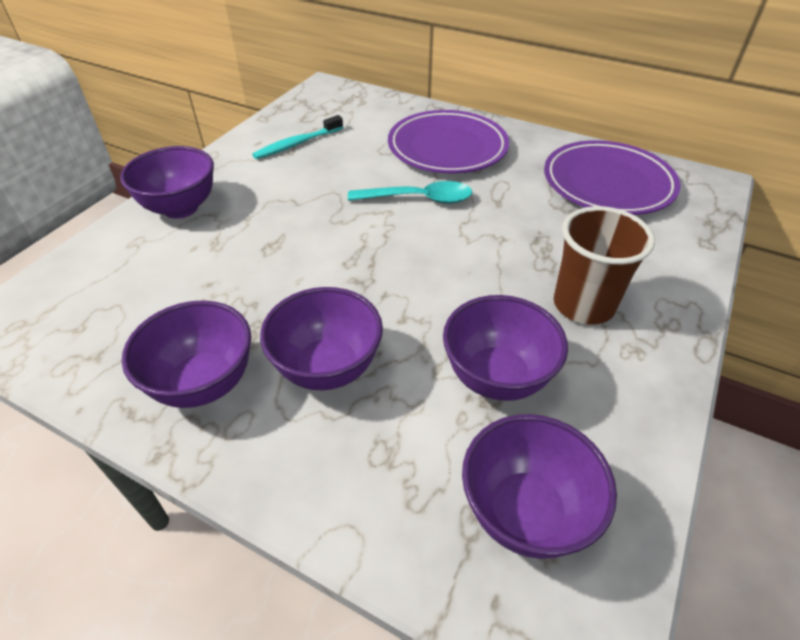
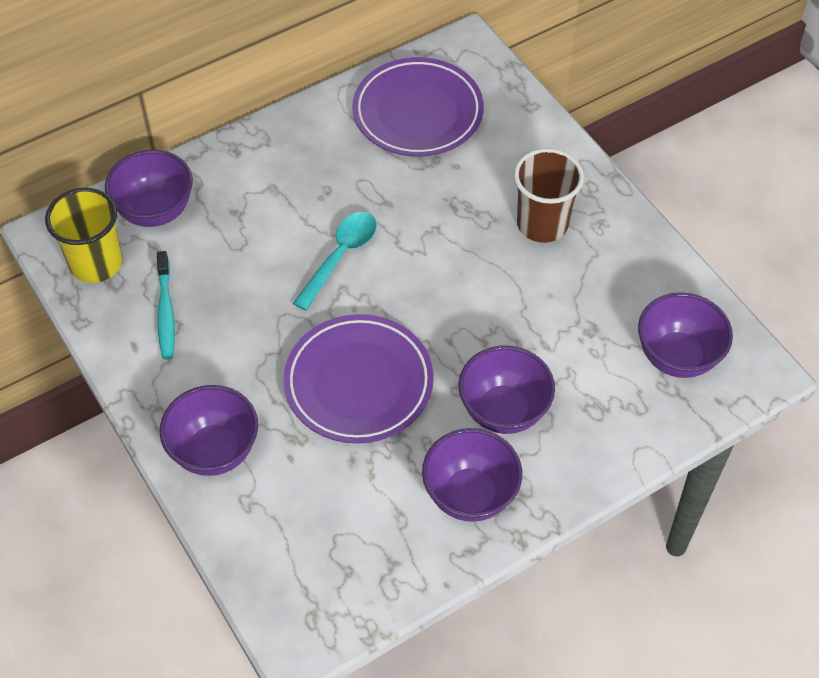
camera: 60 degrees left, 10 degrees up
(316, 107) = (96, 263): none -> yellow cup
(447, 148) = (273, 192): purple plate -> purple plate (358, 383)
(496, 377) = (574, 314): purple bowl -> purple bowl (155, 211)

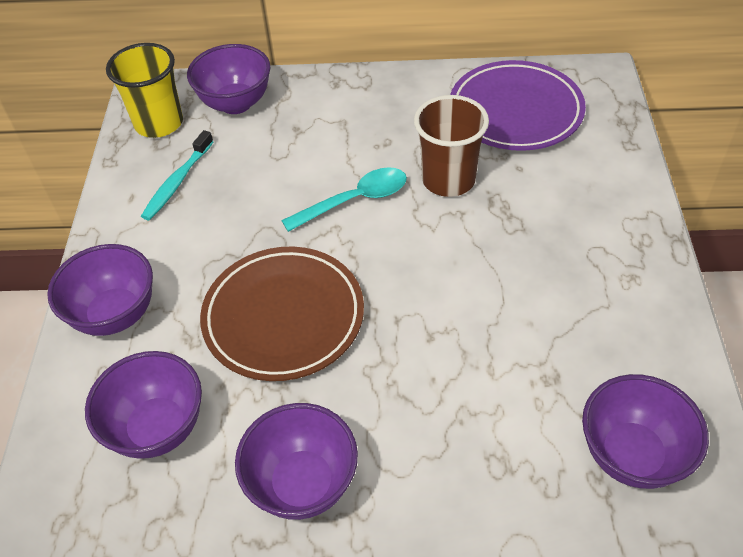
camera: 35 degrees right, 5 degrees down
(358, 383) = (283, 317): purple plate -> brown plate
(503, 411) = (400, 415): purple bowl -> purple bowl (158, 428)
(542, 224) = (569, 253): brown cup -> brown cup (448, 180)

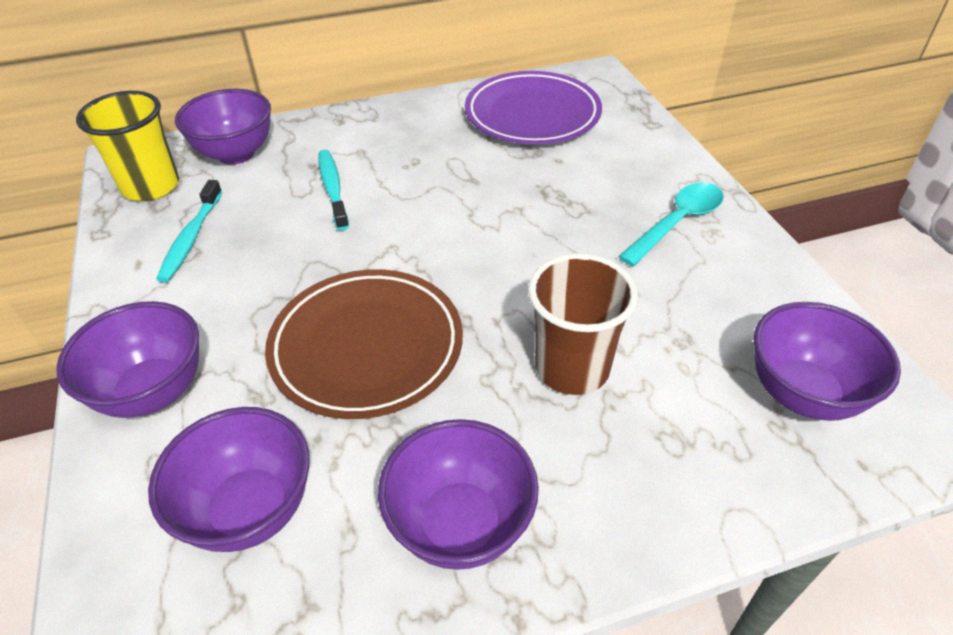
camera: 20 degrees left, 5 degrees down
(306, 157) = (333, 189): none -> turquoise toothbrush
(354, 201) = (402, 218): turquoise spoon -> turquoise spoon (677, 223)
(448, 180) = (493, 182): brown cup -> brown cup (572, 368)

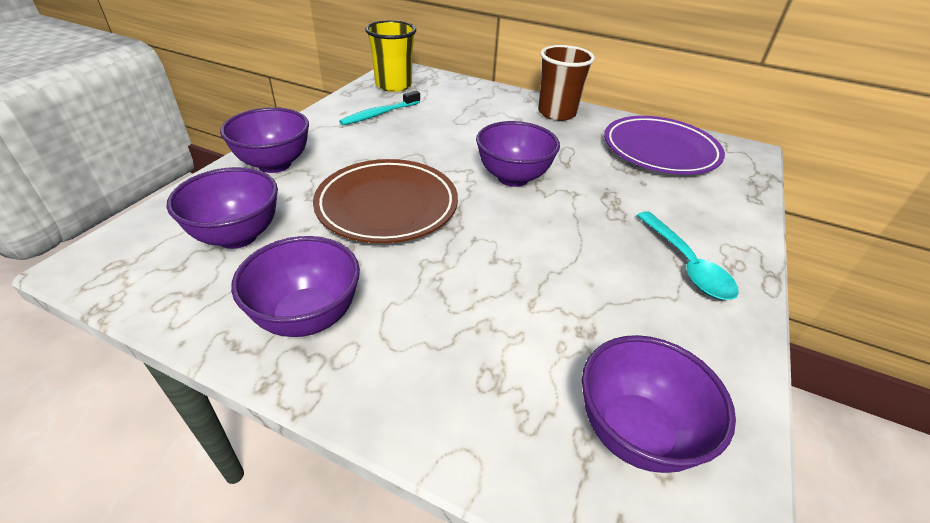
camera: 40 degrees right, 5 degrees down
(236, 154) = (451, 90): purple bowl -> purple bowl (513, 178)
(333, 189) = (477, 128): turquoise toothbrush -> none
(572, 368) = (483, 292): brown cup -> brown cup (557, 113)
(677, 223) = (686, 264): turquoise spoon -> turquoise spoon turned 75 degrees clockwise

